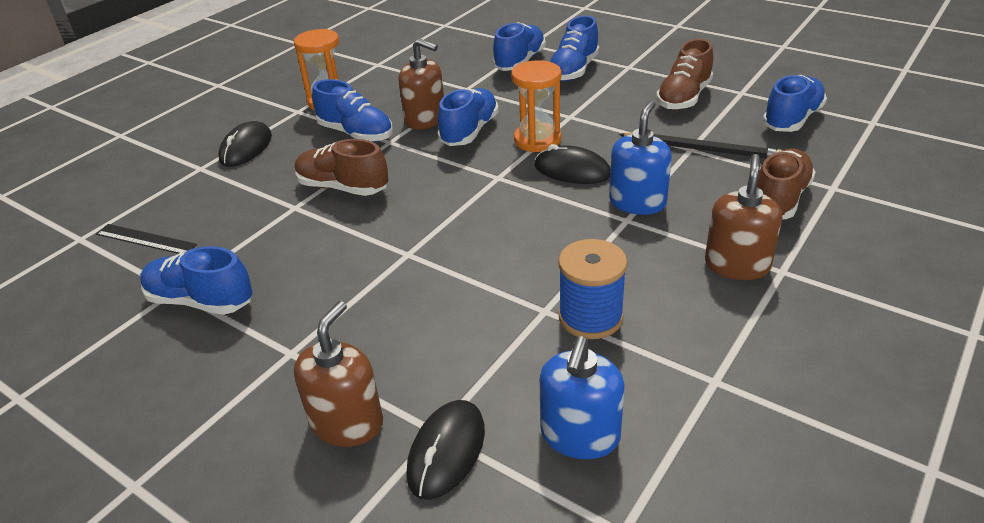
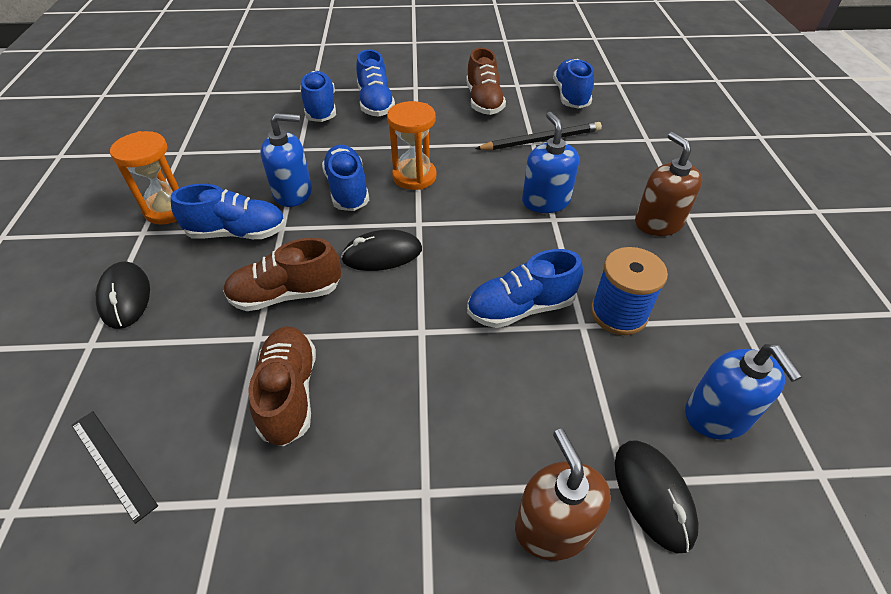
camera: 40 degrees left, 10 degrees up
(145, 239) = (113, 463): black ruler -> black ruler turned 60 degrees clockwise
(201, 301) = (268, 496): blue shoe -> blue shoe (520, 308)
(425, 119) = (293, 193): brown soap dispenser -> blue soap dispenser
(572, 170) = (471, 193): black mouse -> black mouse (382, 254)
(779, 199) = (628, 161): brown shoe -> brown shoe (289, 393)

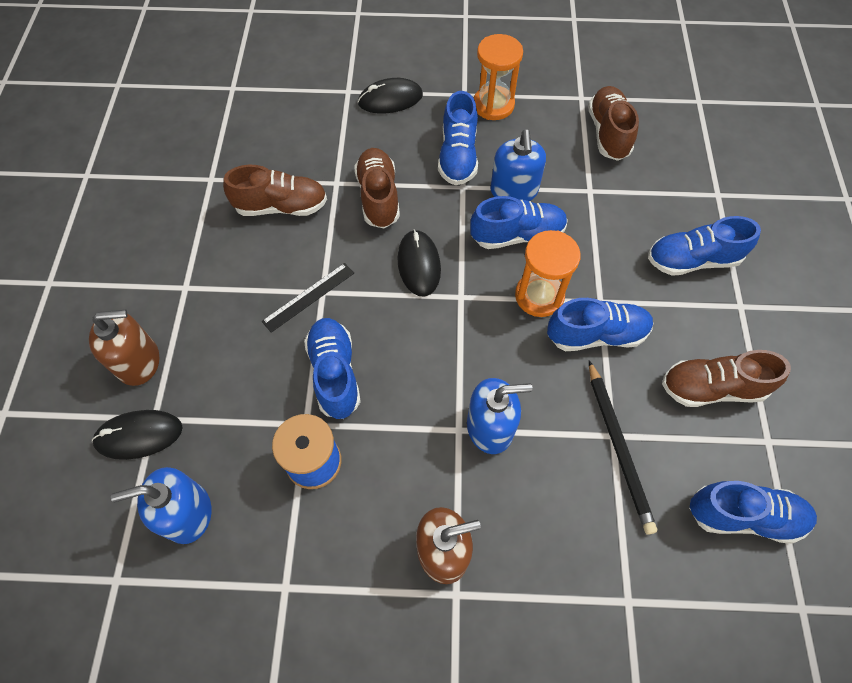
camera: 95 degrees right, 15 degrees up
(113, 463) = (251, 123): black ruler -> black ruler (308, 297)
(232, 138) = (608, 133): none -> brown shoe
(320, 109) = (674, 205): blue shoe -> blue shoe (596, 334)

